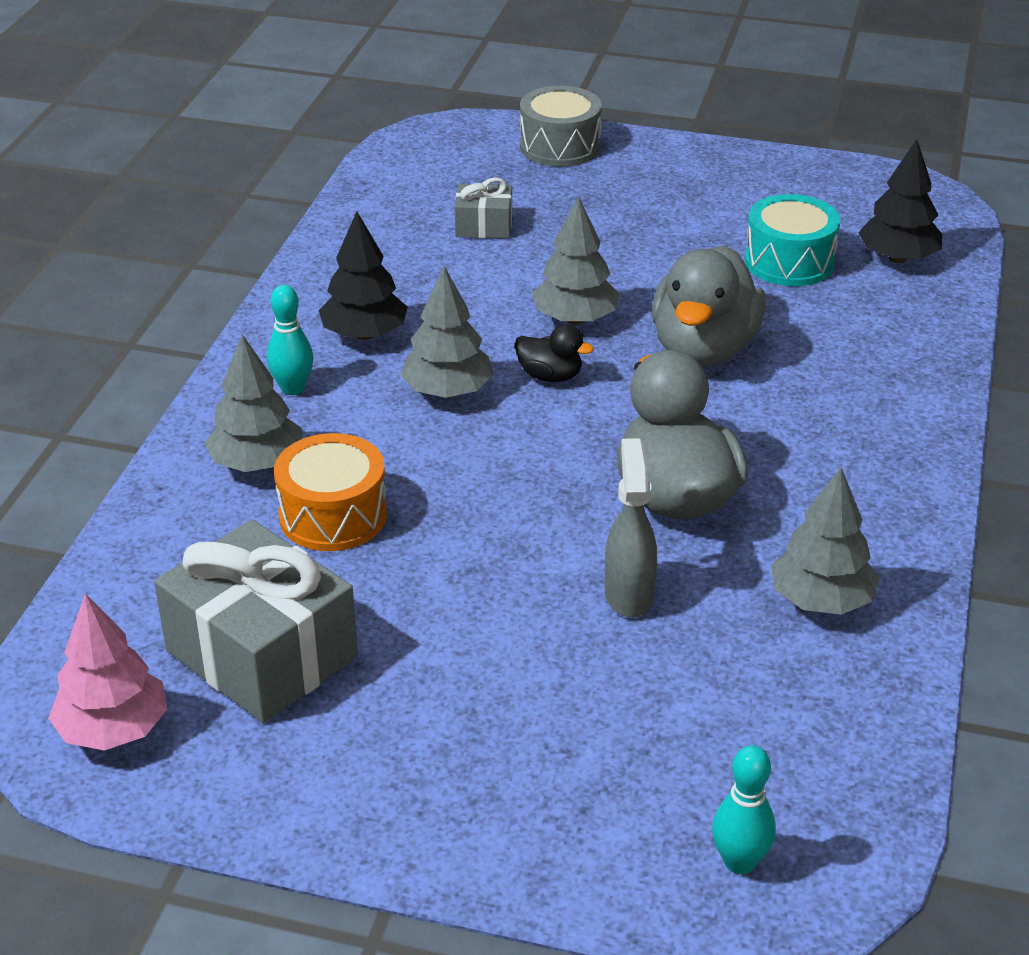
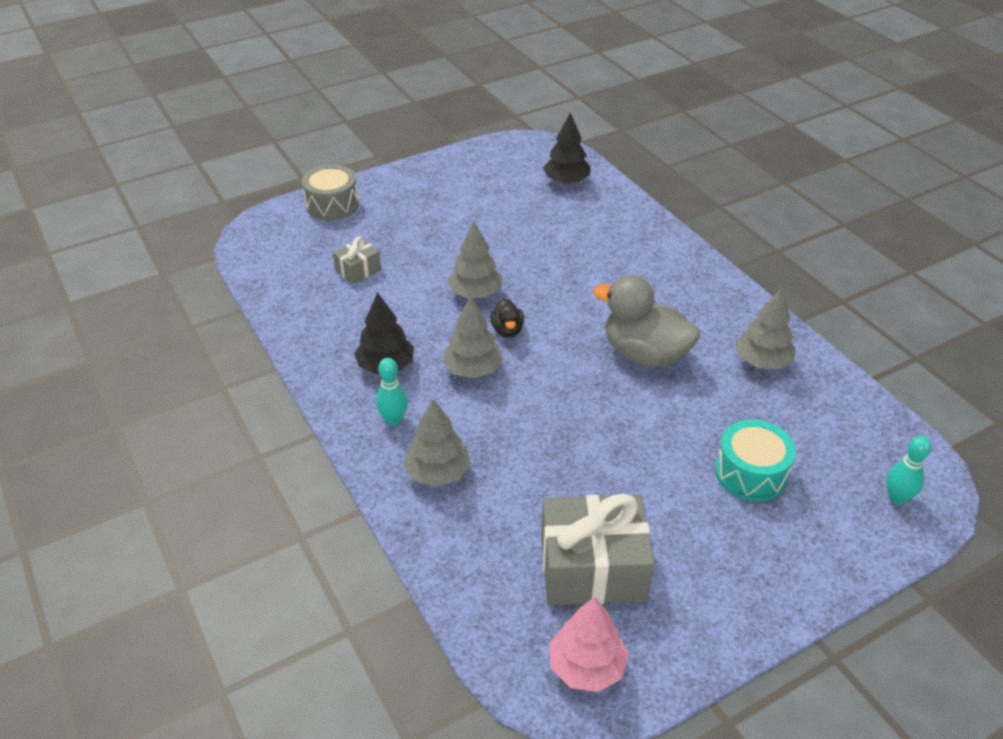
camera: 45 degrees left, 5 degrees up
(333, 515) = (516, 472): orange drum -> none
(550, 376) = (507, 330): black duck -> black duck turned 105 degrees clockwise
(628, 594) = (693, 413): grey spray bottle -> none
(704, 349) = (553, 274): grey duck -> none
(789, 262) = (526, 208): turquoise drum -> turquoise drum (751, 473)

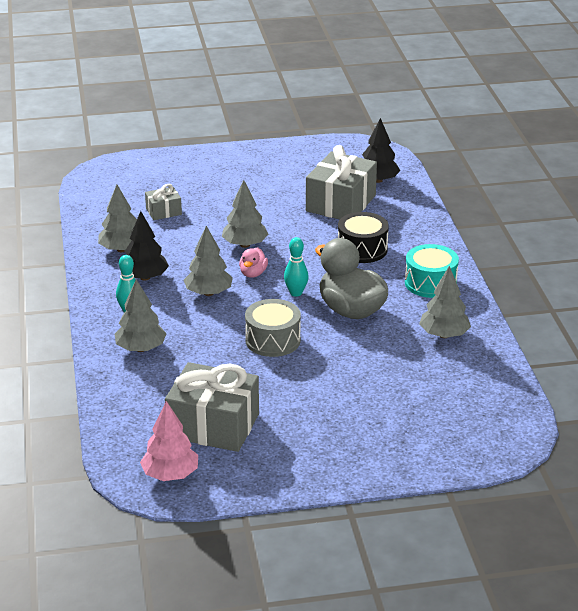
camera: 20 degrees right, 10 degrees down
(332, 205) = (171, 163): grey drum -> grey drum (273, 340)
(336, 333) = (121, 249): none -> grey tree
(507, 330) = (253, 273): black duck -> pink duck
(546, 217) = (341, 203): none -> grey gift
(605, 270) = (362, 249): none -> black drum
(751, 473) = (375, 400): turquoise drum -> turquoise drum (430, 283)
(897, 498) = (479, 440): turquoise bowling pin -> turquoise bowling pin (296, 293)

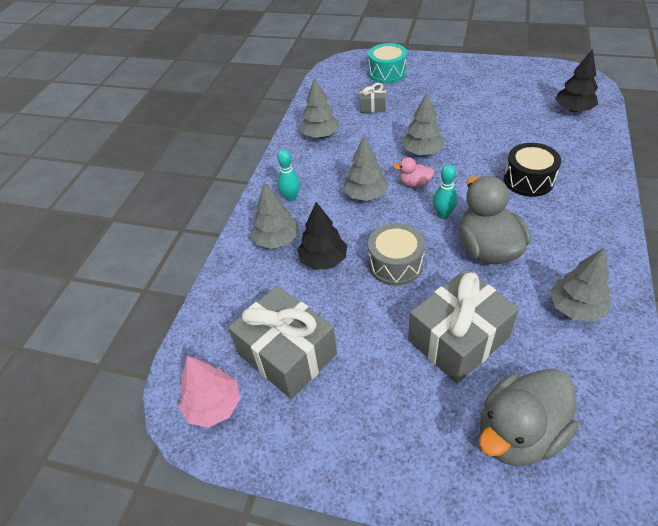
camera: 30 degrees right, 15 degrees up
(145, 277) = (322, 166): black tree -> black tree (323, 260)
(253, 273) = (414, 183): pink duck -> pink duck turned 60 degrees clockwise
(341, 203) = (528, 127): grey gift -> grey gift (458, 339)
(430, 283) = (584, 236): turquoise drum -> turquoise drum (387, 73)
(434, 421) = (519, 433): none -> grey duck

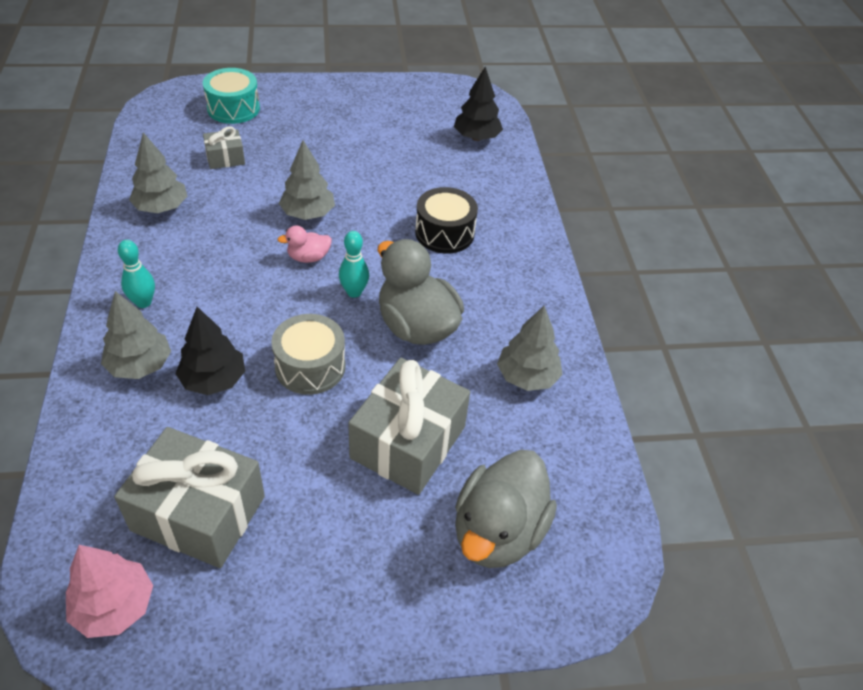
camera: 30 degrees left, 0 degrees up
(365, 195) = (247, 282): grey tree -> none

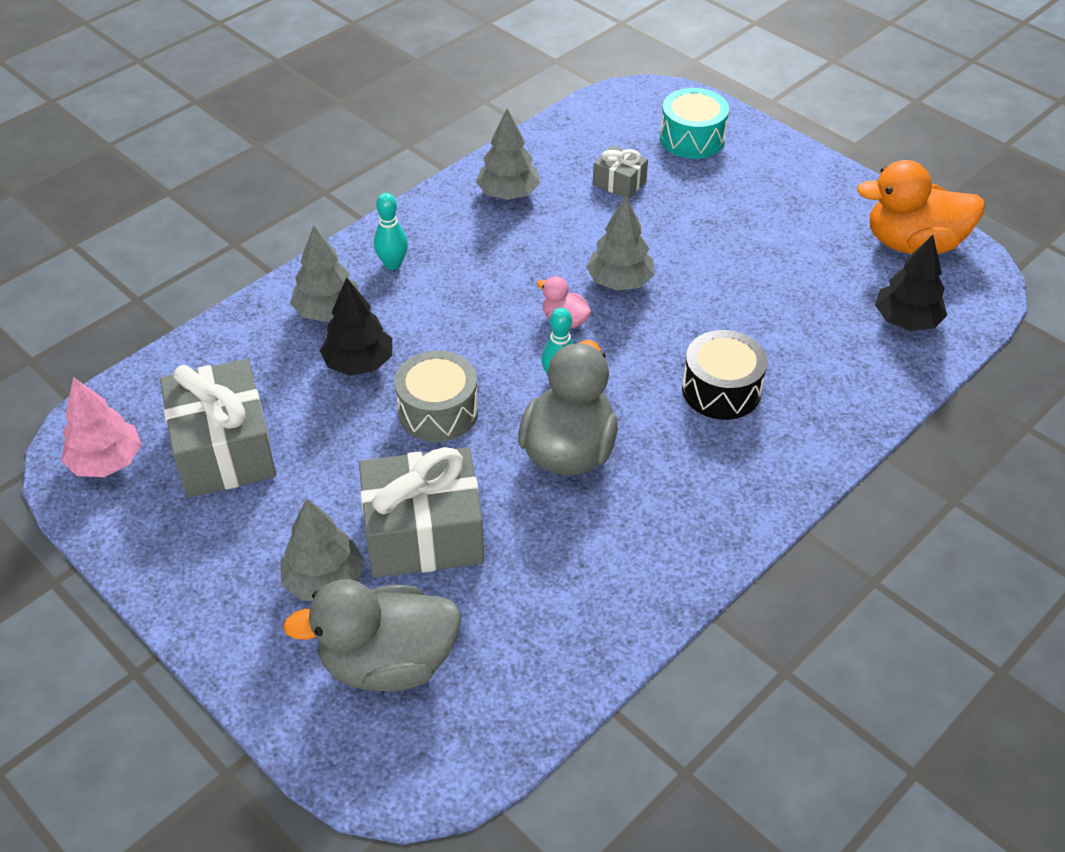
camera: 55 degrees right, 0 degrees up
(427, 98) = (913, 244): none -> orange duck
(527, 377) = (599, 574): grey tree -> grey tree (324, 580)

